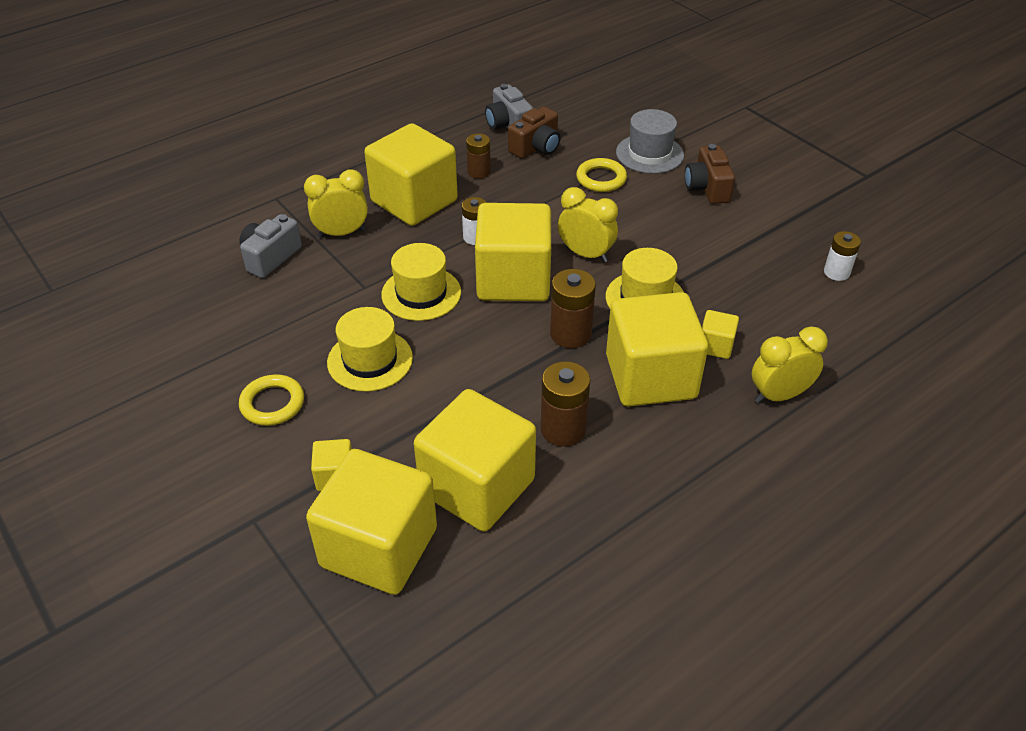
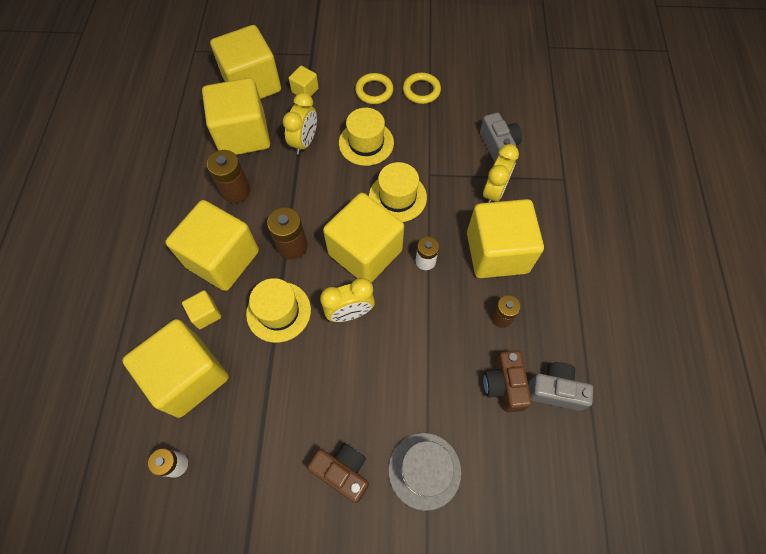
camera: 130 degrees right, 20 degrees up
(601, 179) = (423, 398): yellow ring -> yellow ring (421, 90)
(775, 315) = (189, 376): none -> yellow cube
(779, 395) = (142, 311): yellow clock -> yellow clock (304, 142)

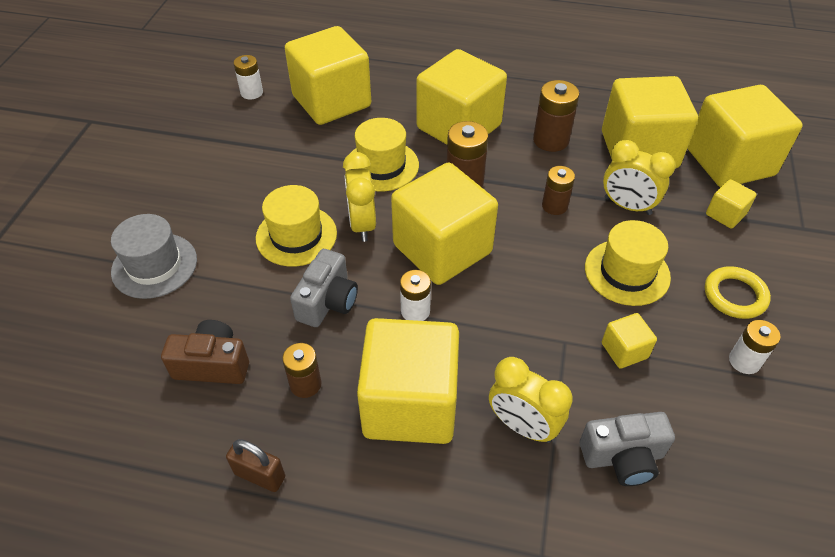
camera: 100 degrees right, 15 degrees down
(206, 314) = (395, 113): yellow cube -> yellow cube (624, 350)
(310, 185) = (554, 206): none -> brown battery
(343, 472) = (188, 200): brown camera -> none
(397, 197) = (526, 295): yellow hat -> yellow hat (296, 236)
(421, 90) = (744, 361): yellow ring -> white battery
(555, 390) = (180, 425): grey camera -> grey camera (327, 301)
(570, 327) = (260, 475): none -> brown padlock

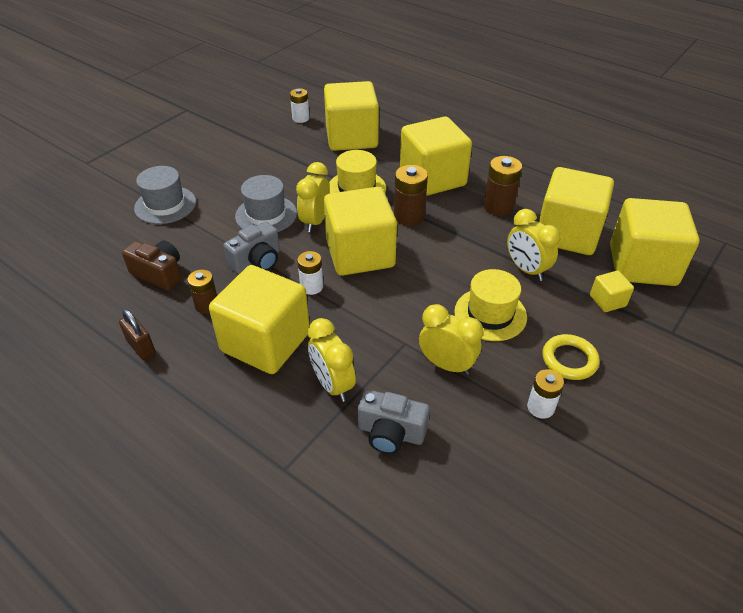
camera: 25 degrees right, 5 degrees down
(296, 236) = (266, 215): yellow hat -> grey hat
(554, 206) = (467, 252): brown battery -> none
(624, 350) = (447, 365): yellow cube -> yellow clock

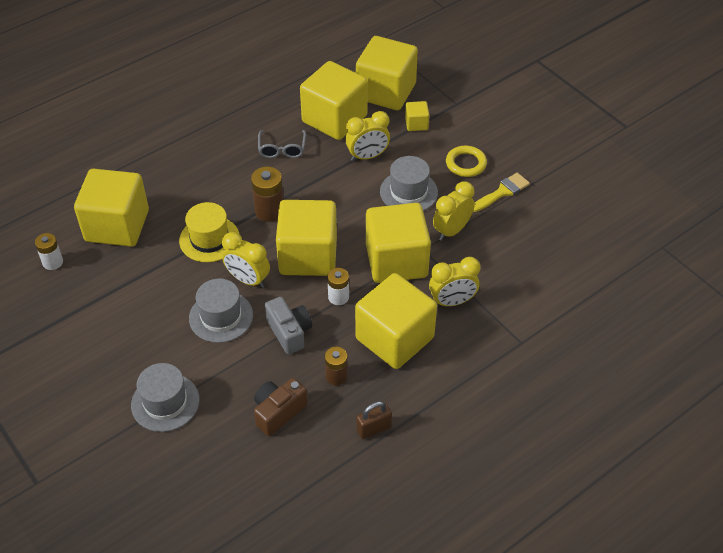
camera: 75 degrees left, 5 degrees up
(391, 433) = (504, 276): grey camera -> none
(432, 178) = (220, 181): yellow cube -> yellow cube (396, 261)
(490, 314) = (408, 192): yellow hat -> grey hat
(498, 207) = (282, 149): brown battery -> grey glasses
(540, 407) = (502, 192): white battery -> yellow brush

